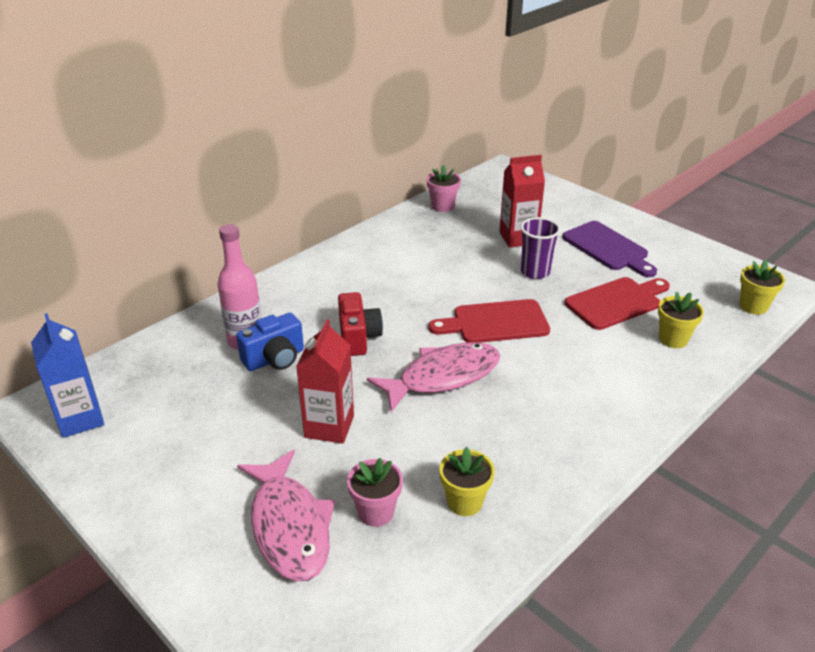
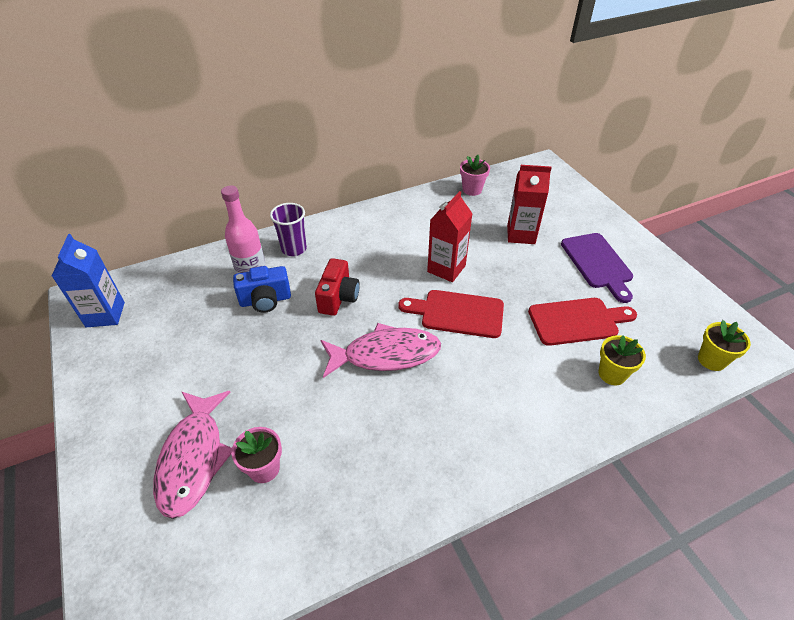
camera: 20 degrees right, 10 degrees up
(329, 426) = (272, 375): red carton -> red carton (446, 269)
(464, 502) = (339, 483): yellow flower pot -> none
(535, 272) = (518, 272): purple cup -> purple cup (294, 249)

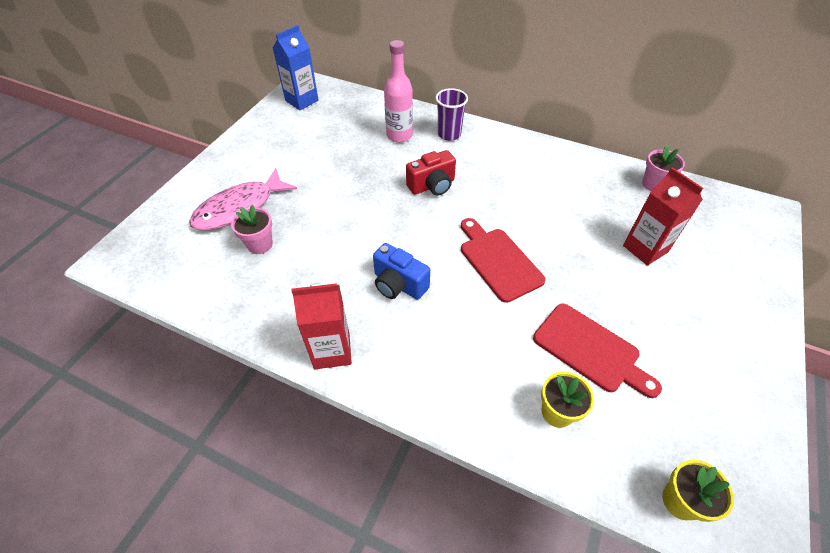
camera: 50 degrees right, 5 degrees up
(265, 300) = (388, 154): blue camera -> blue camera (398, 284)
(386, 354) = (410, 244): pink fish -> none
(446, 269) = (537, 225): red carton -> red carton (332, 350)
(598, 263) = (688, 327): purple cutting board -> none

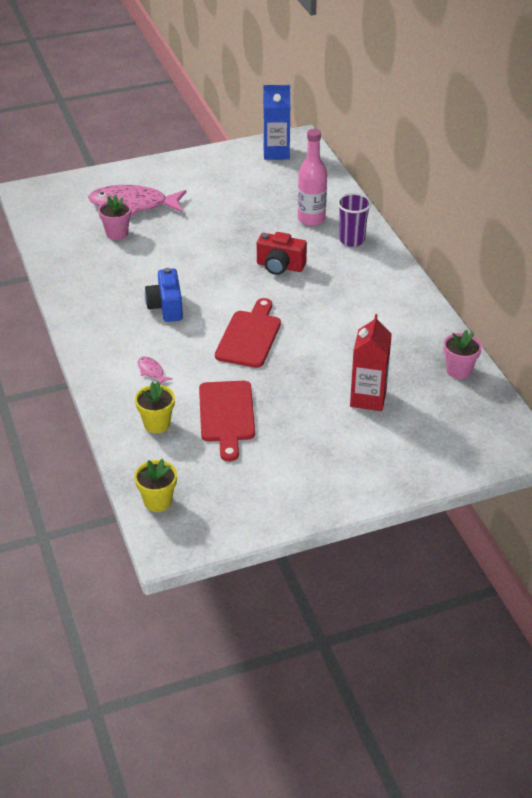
camera: 45 degrees right, 10 degrees down
(332, 350) = (81, 313): red carton -> none
(475, 359) = (151, 371): none -> pink fish

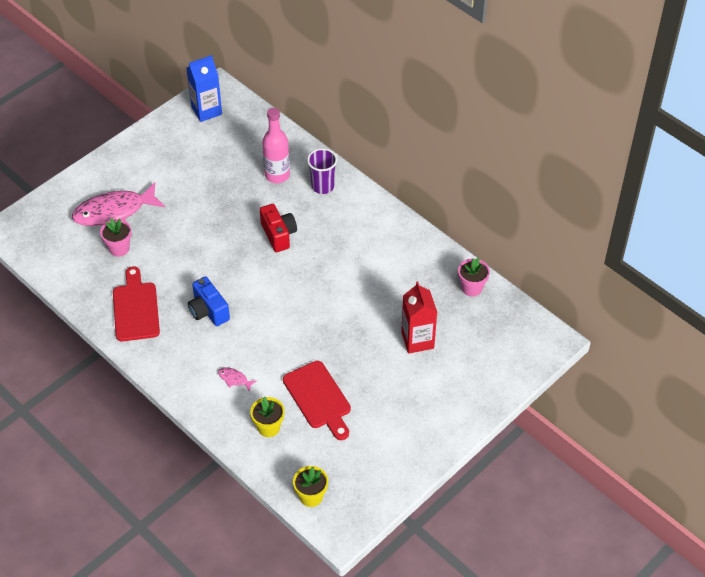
camera: 25 degrees left, 10 degrees up
(249, 336) = (293, 315): red cutting board -> red cutting board (135, 308)
(280, 266) = (278, 235): red camera -> red camera turned 105 degrees counterclockwise

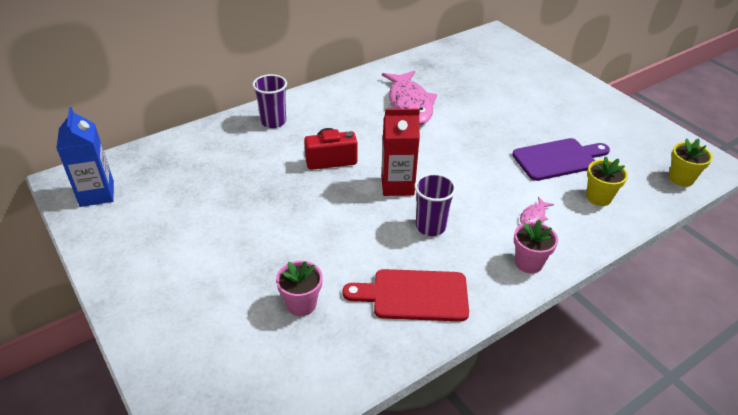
camera: 80 degrees left, 10 degrees down
(114, 212) = (230, 304): pink fish -> pink fish (409, 104)
(208, 311) = (430, 227): blue camera -> purple cup
(277, 175) = (240, 150): pink bottle -> none
(318, 398) = (558, 159): red cutting board -> purple cutting board
(417, 340) = (489, 93): red carton -> red carton (397, 185)
(471, 288) = (433, 59): pink flower pot -> pink flower pot (528, 263)

